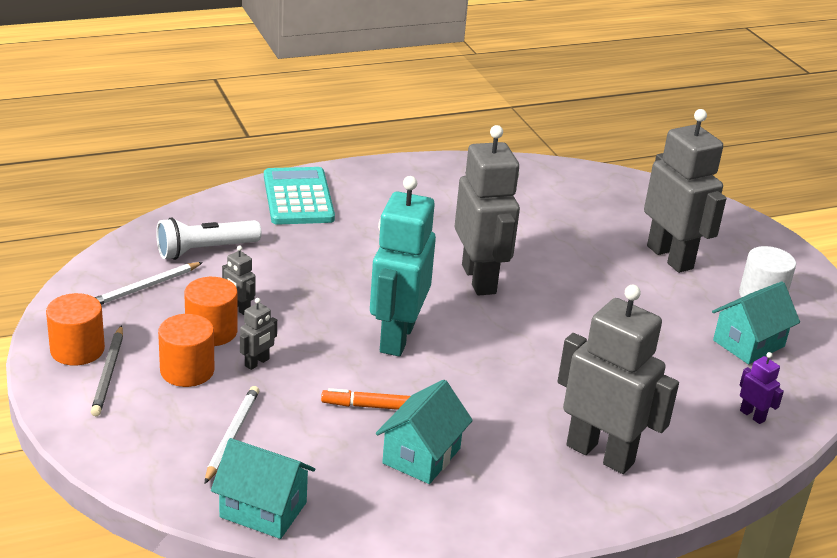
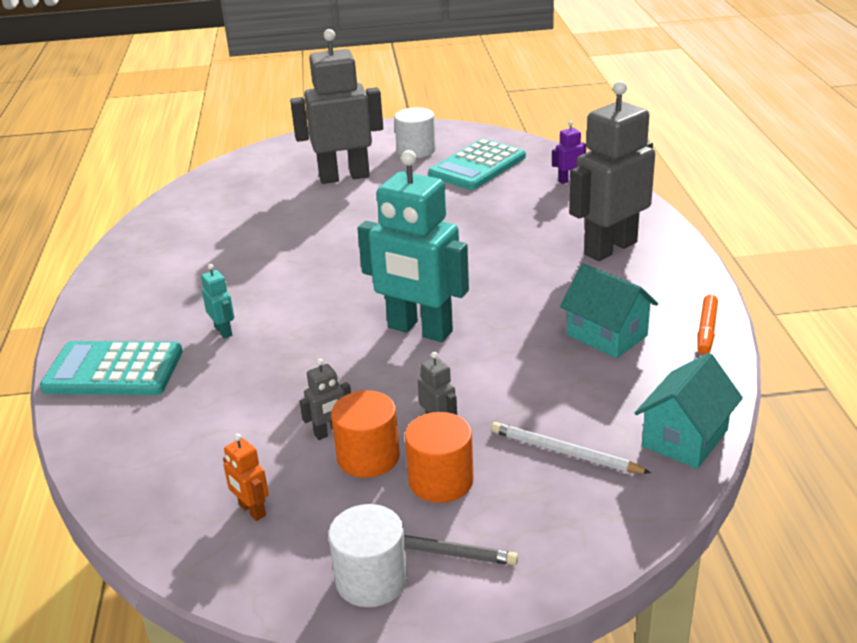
camera: 70 degrees left, 0 degrees up
(77, 350) = (371, 579): orange cylinder -> white cylinder
(145, 287) = (252, 510): white pencil -> orange robot
(205, 250) = (191, 452): white flashlight -> none
(364, 236) = (223, 331): none -> turquoise robot
(367, 406) = (528, 359): orange marker -> orange marker (706, 330)
(479, 279) = (337, 272): grey robot -> none
(748, 343) = (477, 166): turquoise house -> turquoise calculator

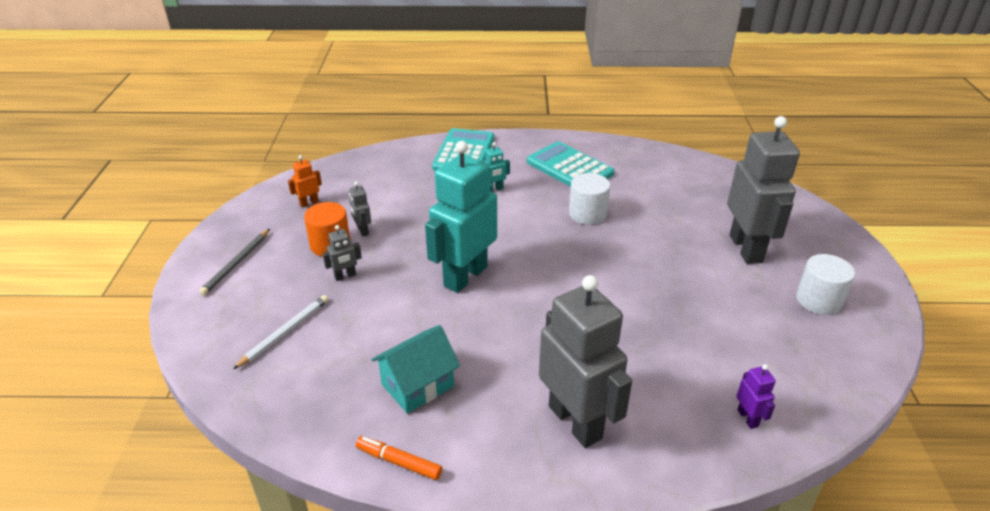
camera: 95 degrees right, 5 degrees up
(371, 579) = (230, 241): white cylinder -> white cylinder (587, 214)
(441, 480) = (291, 272): orange cylinder -> none
(477, 166) = (781, 343): turquoise calculator -> turquoise calculator (569, 168)
(684, 438) = (262, 403): turquoise house -> none

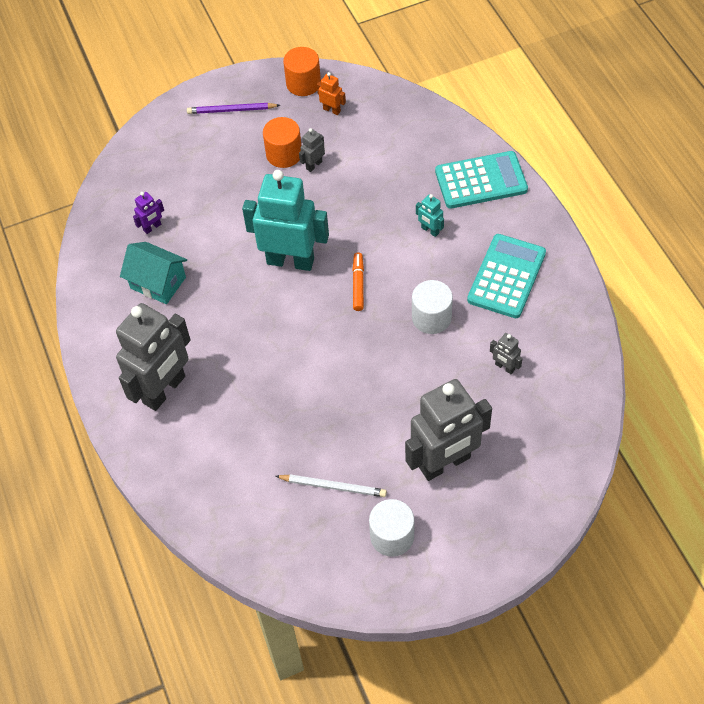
camera: 70 degrees right, 20 degrees up
(237, 263) = (231, 110): grey pencil -> purple pencil
(258, 210) = (303, 83): none -> orange cylinder
(285, 332) = (173, 181): white pencil -> white pencil (333, 486)
(345, 276) = (251, 183): grey robot -> grey robot (504, 367)
(399, 462) = (89, 302): orange marker -> orange marker (358, 284)
(748, 418) = (215, 501): purple robot -> purple robot (152, 227)

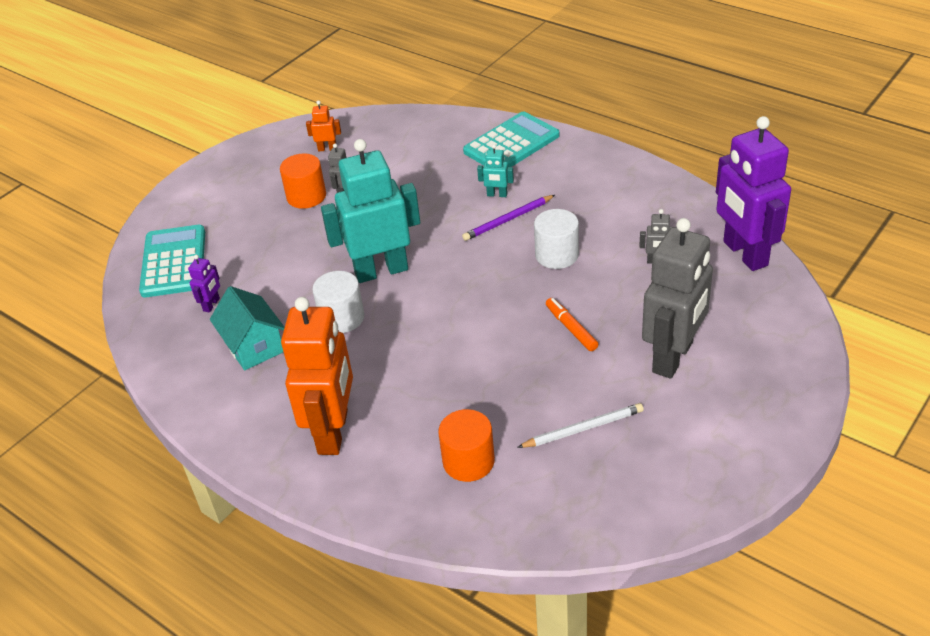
camera: 30 degrees left, 15 degrees down
(158, 283) = (253, 346): turquoise house -> turquoise house turned 60 degrees clockwise
(164, 390) = (334, 432): grey robot -> orange robot
(231, 110) = (225, 185): purple pencil -> purple pencil (508, 220)
(303, 83) = (283, 141): orange cylinder -> orange cylinder (468, 461)
(358, 284) = (464, 260): orange marker -> orange marker (571, 328)
(392, 536) = (679, 440): white cylinder -> white cylinder (342, 318)
(506, 276) = (597, 198): turquoise calculator -> turquoise calculator (174, 262)
(579, 398) = (744, 254): none -> purple robot

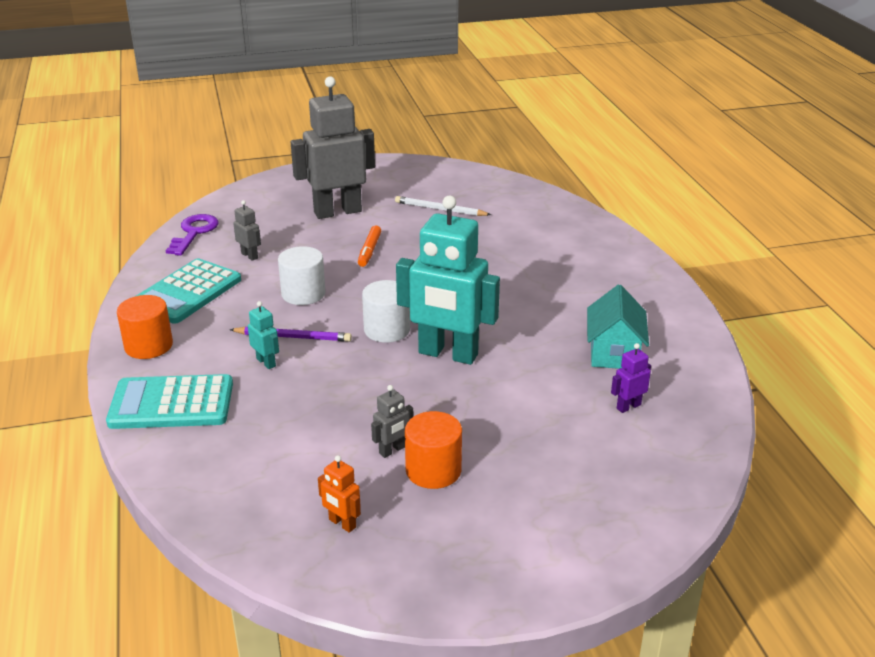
camera: 145 degrees left, 10 degrees down
(174, 262) = (641, 474): turquoise calculator -> turquoise calculator (187, 292)
(334, 432) = (597, 274): orange robot -> none
(342, 318) = (520, 336): white cylinder -> white cylinder (387, 330)
(468, 461) = (526, 225): orange cylinder -> orange cylinder (148, 346)
(744, 254) = (194, 233): purple robot -> purple key

